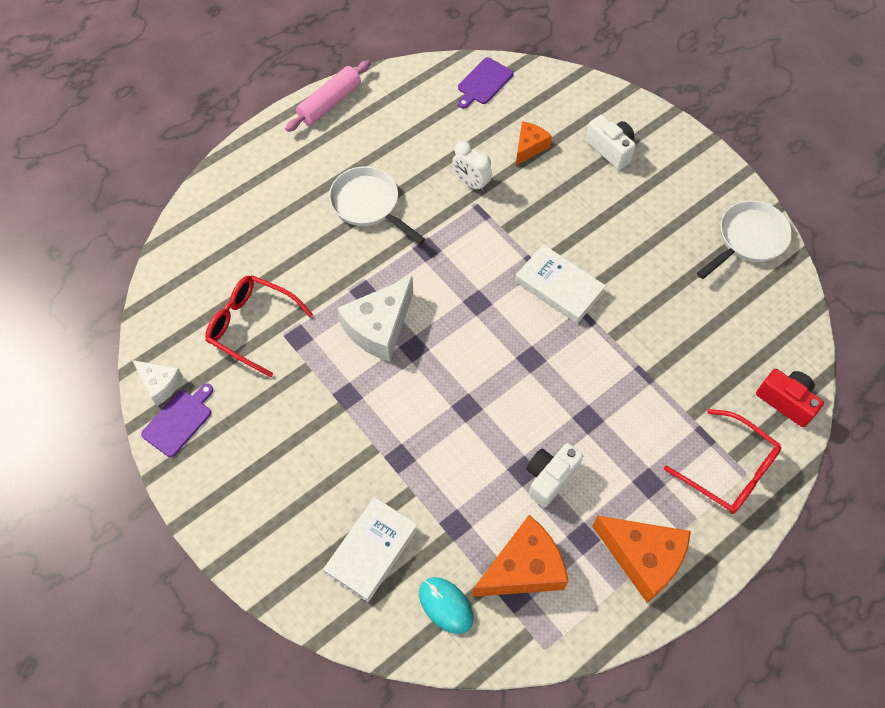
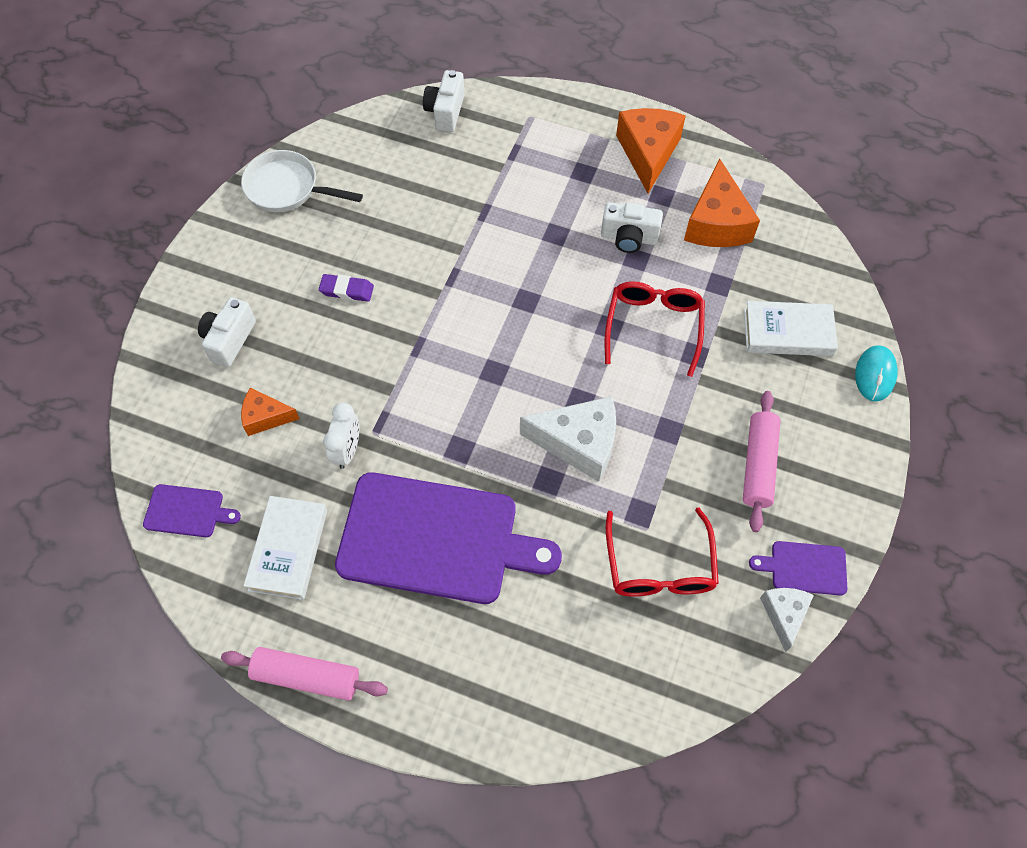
camera: 120 degrees left, 0 degrees up
(275, 442) = (758, 465): none -> pink rolling pin
(368, 204) = (436, 539): white pan -> purple cutting board
(445, 605) = (786, 259): turquoise mouse -> turquoise mouse (875, 375)
(523, 568) = (716, 223): orange cheese -> orange cheese turned 120 degrees counterclockwise
(559, 287) = (433, 312): white book -> white book (288, 550)
(615, 238) = (347, 290): none -> purple eraser
(729, 470) = (534, 127): red glasses -> red glasses (653, 327)
(786, 401) = (445, 112): red camera -> white camera

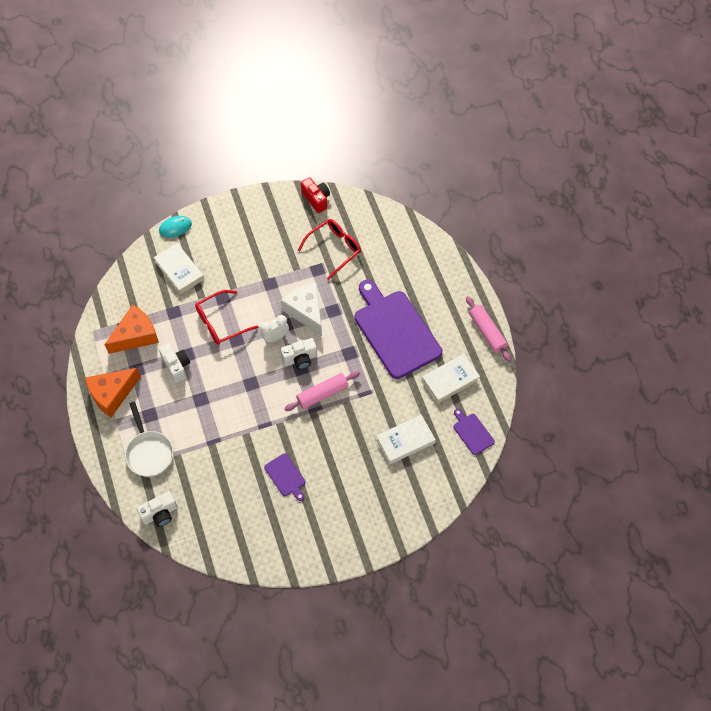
camera: 130 degrees left, 0 degrees up
(229, 340) = (384, 492): white camera -> white camera (300, 359)
(265, 417) = (405, 441): orange cheese -> white book
(287, 188) = (278, 549): white pan -> white pan (149, 452)
(347, 290) = (312, 465): purple eraser -> none
(347, 450) = (389, 395): white clock -> white clock (275, 337)
(758, 465) = (258, 243): pink rolling pin -> pink rolling pin (322, 394)
(784, 614) = (316, 199): white cheese -> red camera
(804, 567) = (291, 203): purple cutting board -> purple cutting board (286, 476)

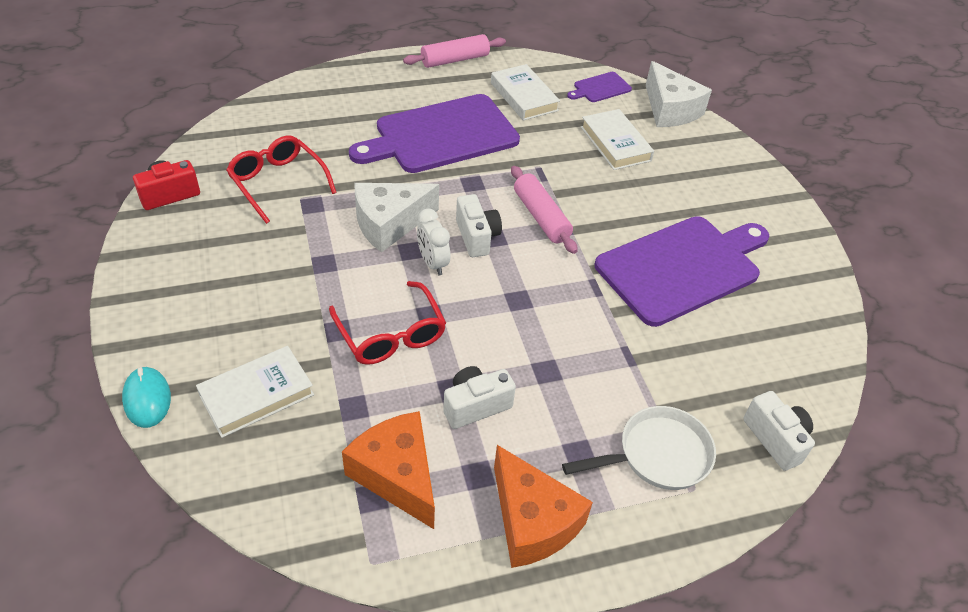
camera: 90 degrees left, 15 degrees down
(286, 476) = (682, 268): purple cutting board -> purple cutting board, size x2.31
(454, 482) = (670, 110): none -> white cheese

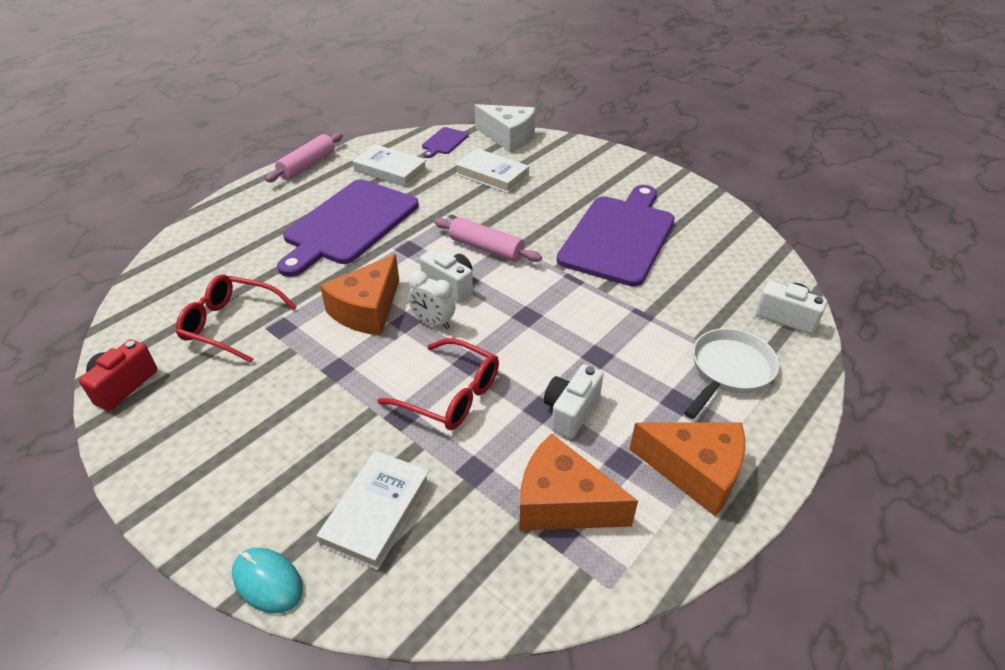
camera: 30 degrees left, 5 degrees down
(389, 224) = (367, 310): white cheese -> orange cheese

